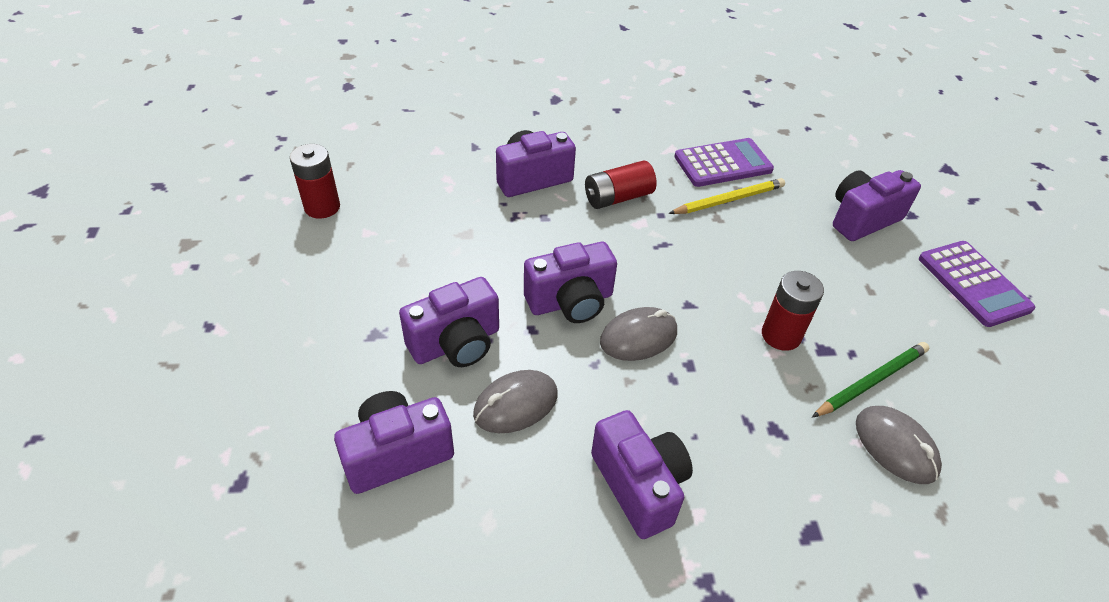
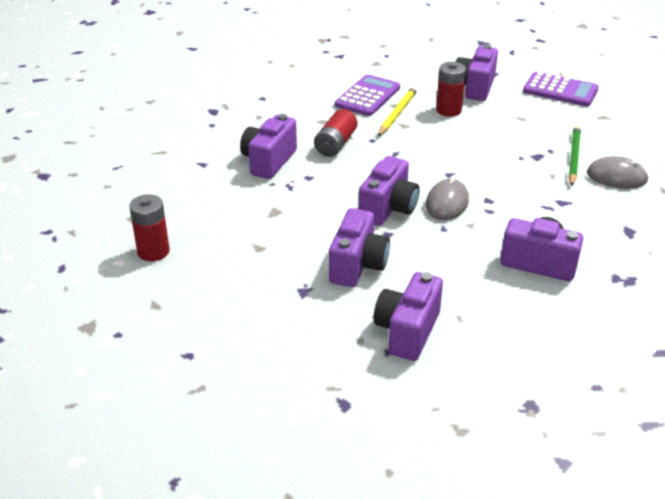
camera: 40 degrees left, 10 degrees down
(515, 404) = (432, 270): grey mouse -> none
(781, 335) = (510, 161): red battery -> red battery (448, 110)

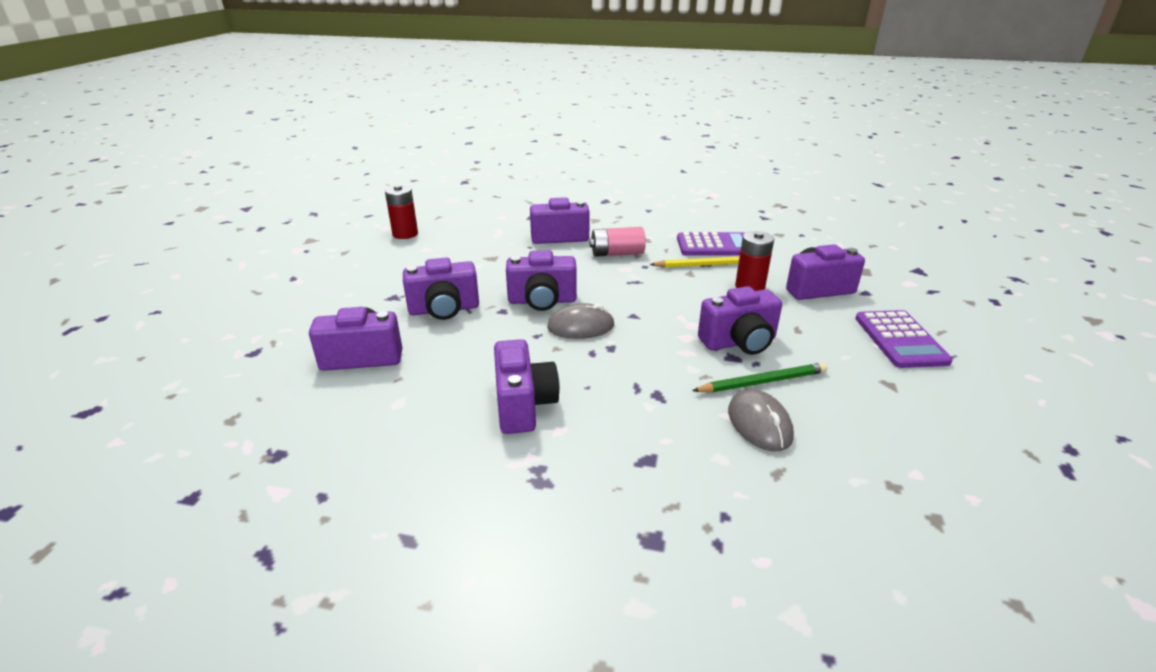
camera: 60 degrees right, 5 degrees down
(335, 144) = (617, 253): red battery -> pink battery
(521, 146) = (739, 342): none -> purple camera

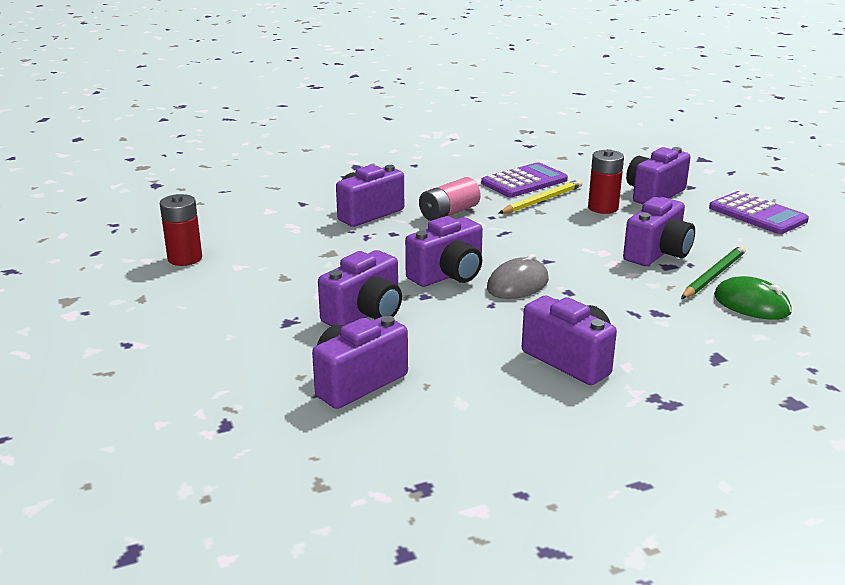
camera: 35 degrees left, 5 degrees down
(759, 424) = (751, 304): grey mouse -> green mouse

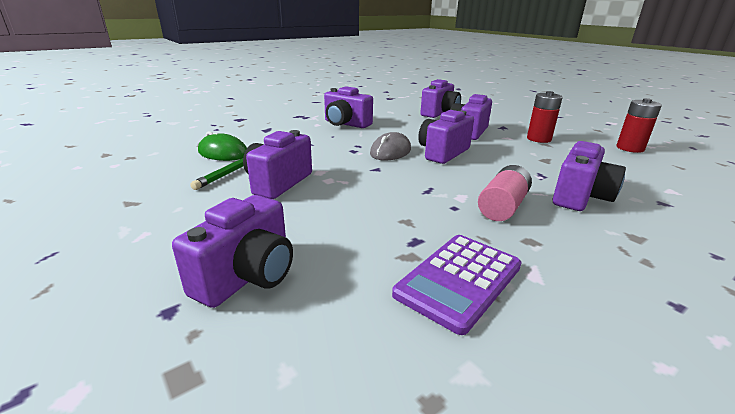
camera: 165 degrees right, 0 degrees up
(542, 200) = (411, 240): yellow pencil -> none
(603, 208) = (329, 236): red battery -> red battery (539, 139)
(757, 214) = (113, 250): purple calculator -> none

